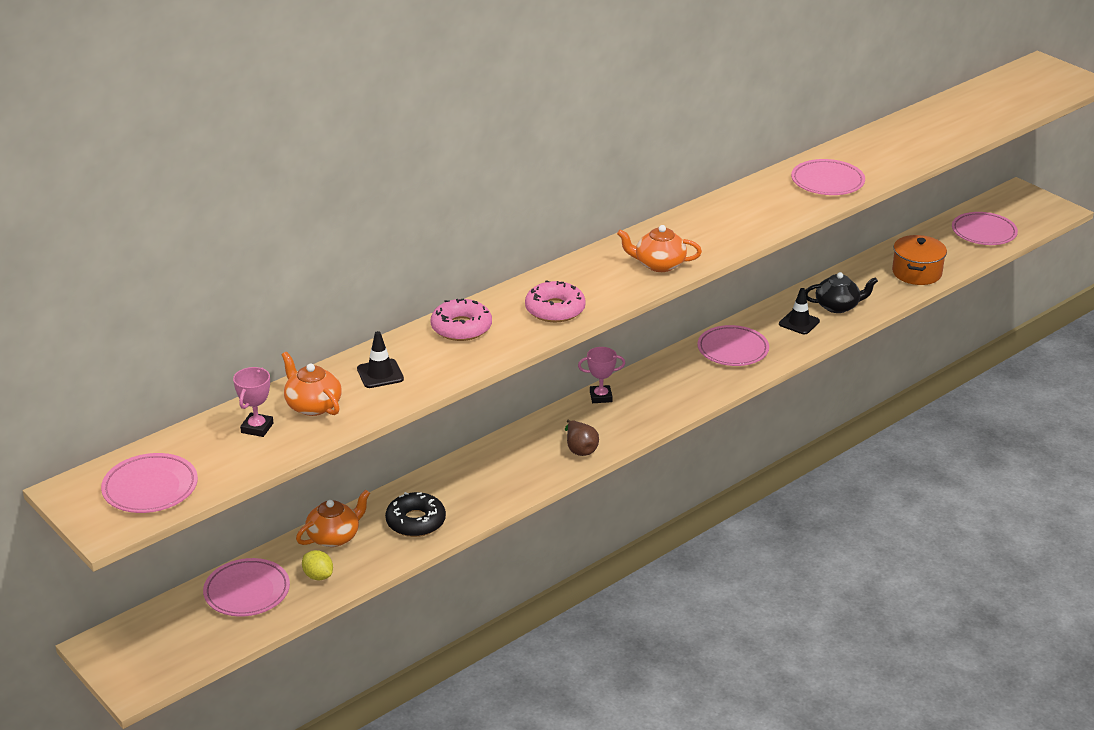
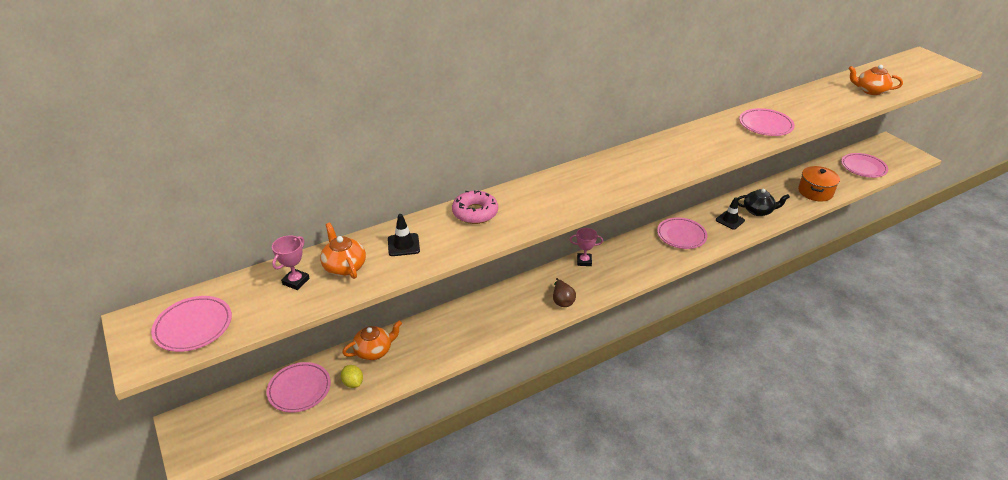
camera: 10 degrees right, 5 degrees up
(416, 522) = (434, 346): black donut -> none
(555, 309) = (548, 205): pink donut -> none
(659, 264) = (632, 177): orange teapot -> orange teapot (870, 90)

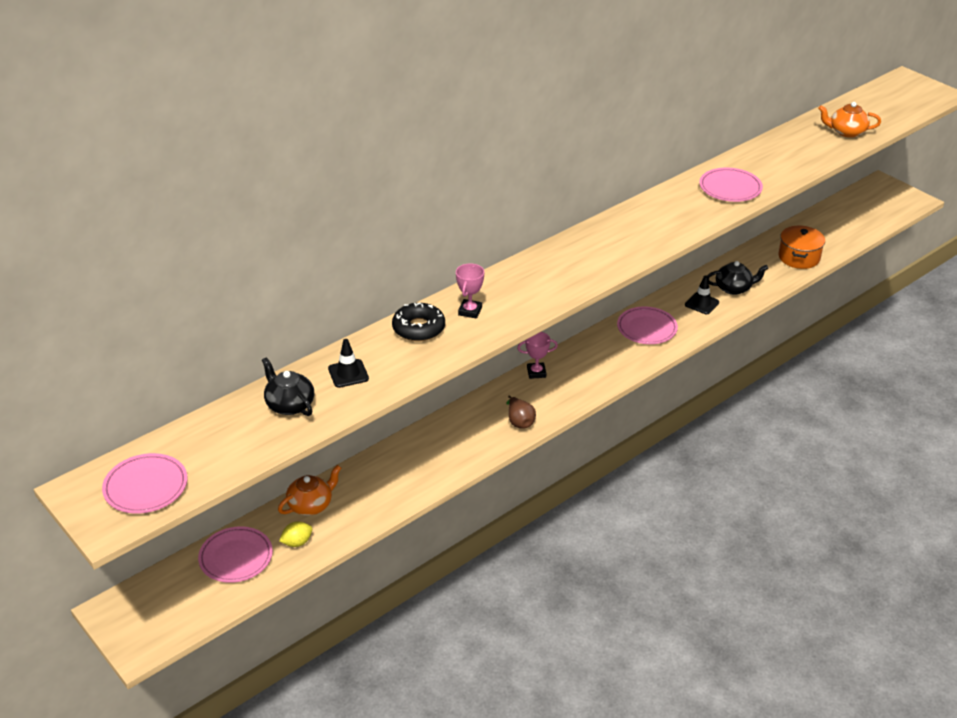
camera: 10 degrees left, 0 degrees up
(296, 281) = (240, 427): pink trophy -> pink trophy (470, 311)
(344, 266) = (289, 405): orange teapot -> black teapot
(353, 383) = (297, 542): yellow lemon -> yellow lemon turned 75 degrees counterclockwise
(475, 213) = (418, 328): pink donut -> black donut
(863, 167) = (853, 220): pink plate -> none

